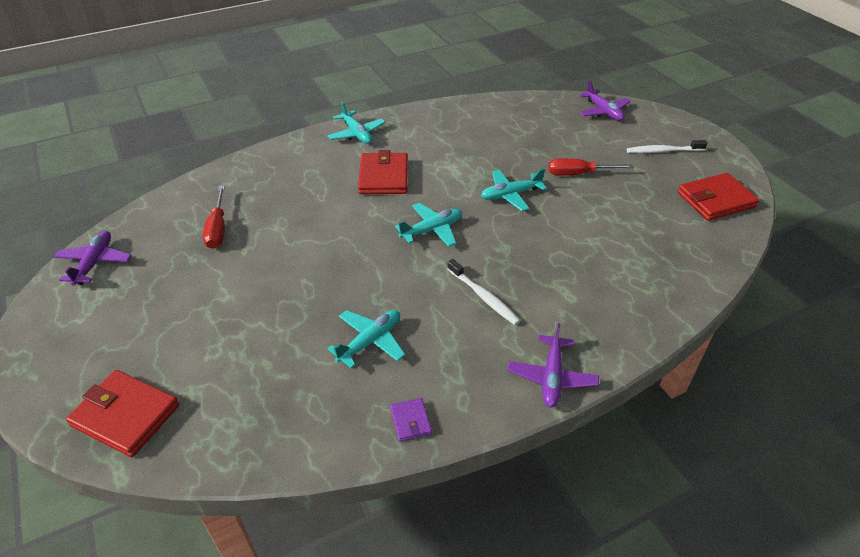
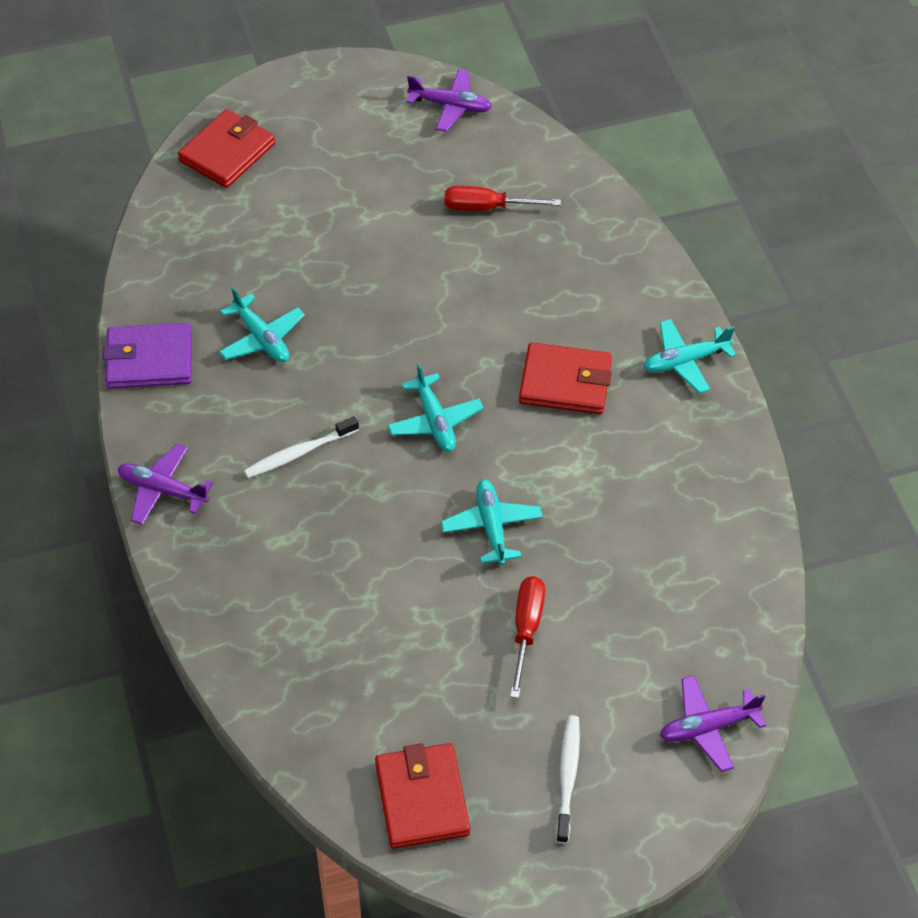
camera: 100 degrees right, 10 degrees up
(410, 421) = (149, 360): purple wallet -> purple wallet, size x2.03

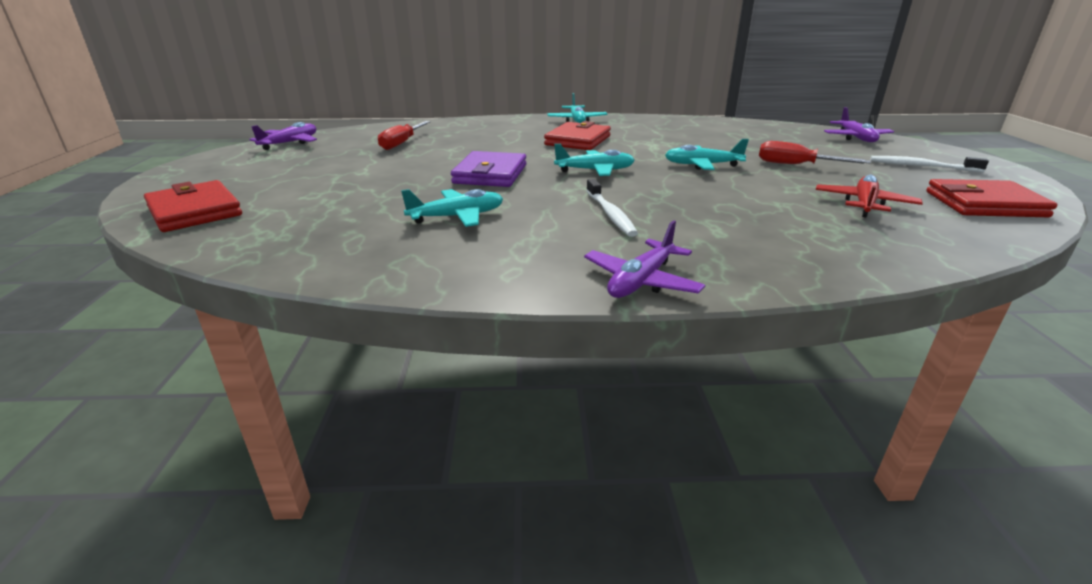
camera: 75 degrees left, 25 degrees down
(149, 360) = (436, 272): purple wallet -> purple wallet (490, 174)
(388, 677) = (864, 204): none -> red plane

